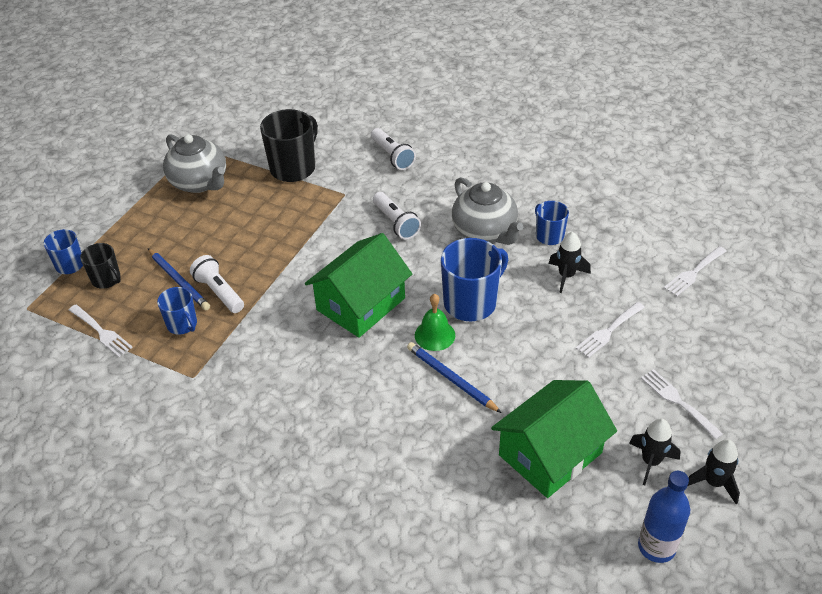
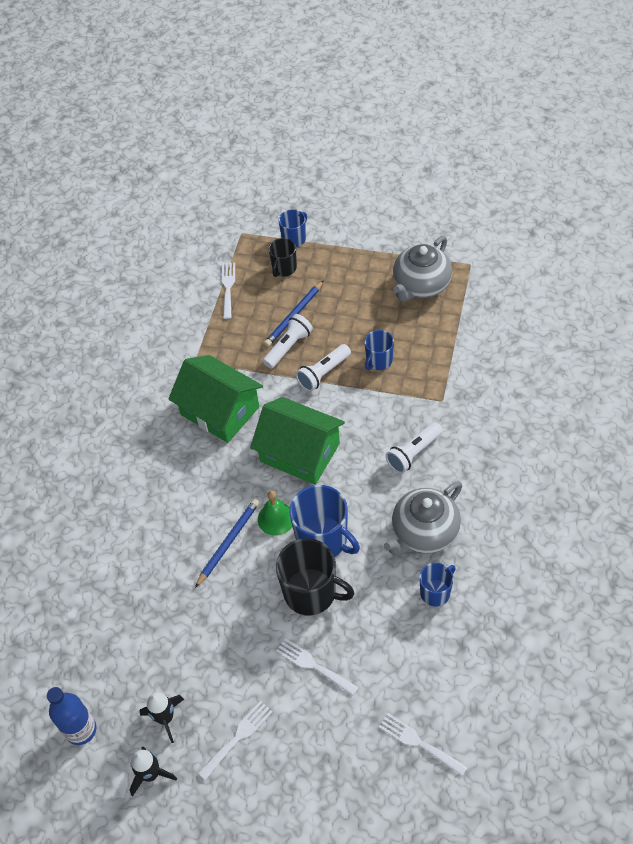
camera: 80 degrees right, 10 degrees up
(101, 332) = (228, 287): white fork -> white fork turned 150 degrees clockwise
(182, 324) = (247, 335): blue mug -> blue mug (379, 361)
(294, 168) = (466, 349): black mug -> black mug (311, 593)
(392, 156) = (514, 425): white flashlight -> white flashlight (323, 373)
(550, 454) = (161, 634): green house -> green house (220, 411)
(566, 276) = (380, 617): black rocket -> none

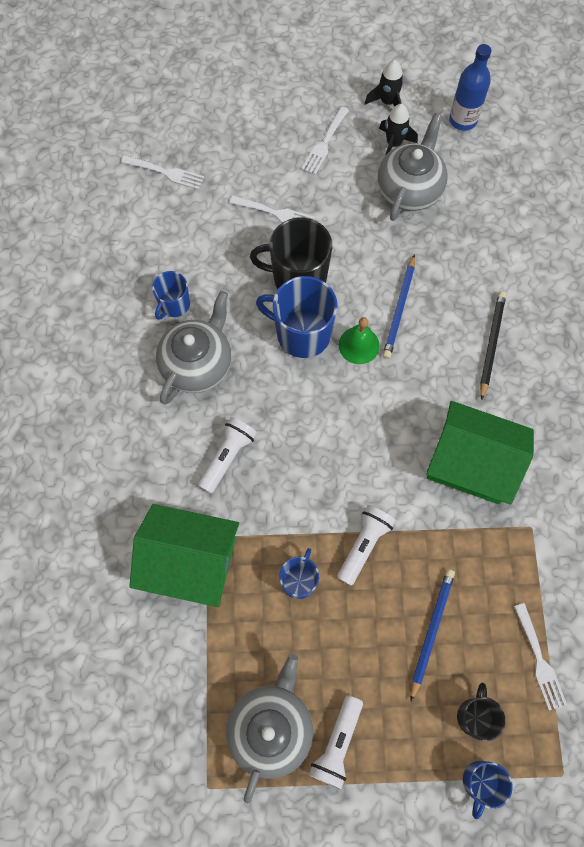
camera: 160 degrees right, 15 degrees up
(162, 495) = (491, 344): none -> black pencil
(170, 660) = (409, 189): none -> grey teapot
(288, 347) = (421, 576): white flashlight -> white flashlight (337, 744)
(300, 452) = (358, 428): green house -> green house (190, 561)

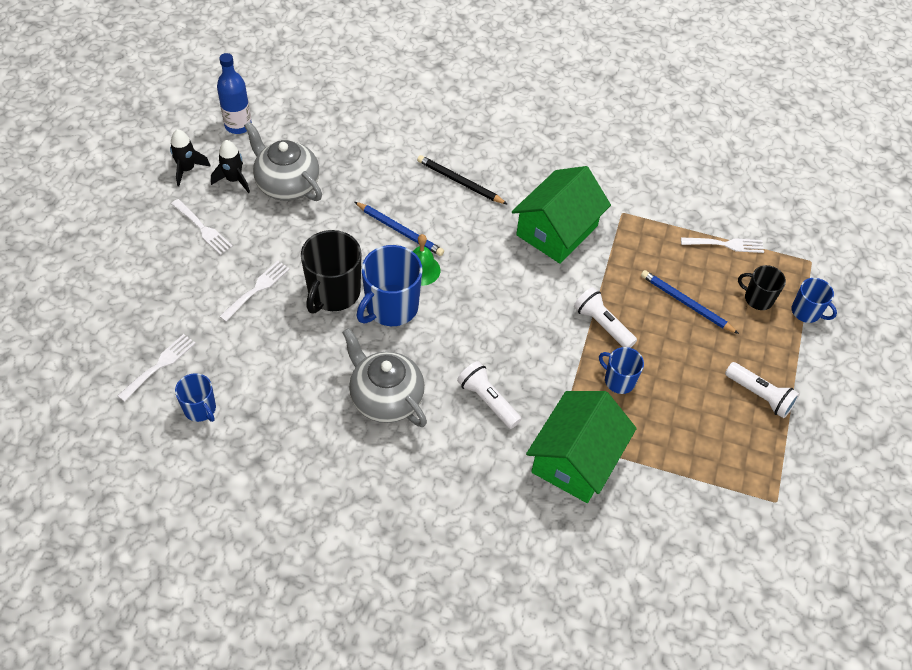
camera: 75 degrees left, 15 degrees down
(174, 305) = (313, 400): blue mug -> blue mug (200, 409)
(271, 727) = (736, 439): grey teapot -> none

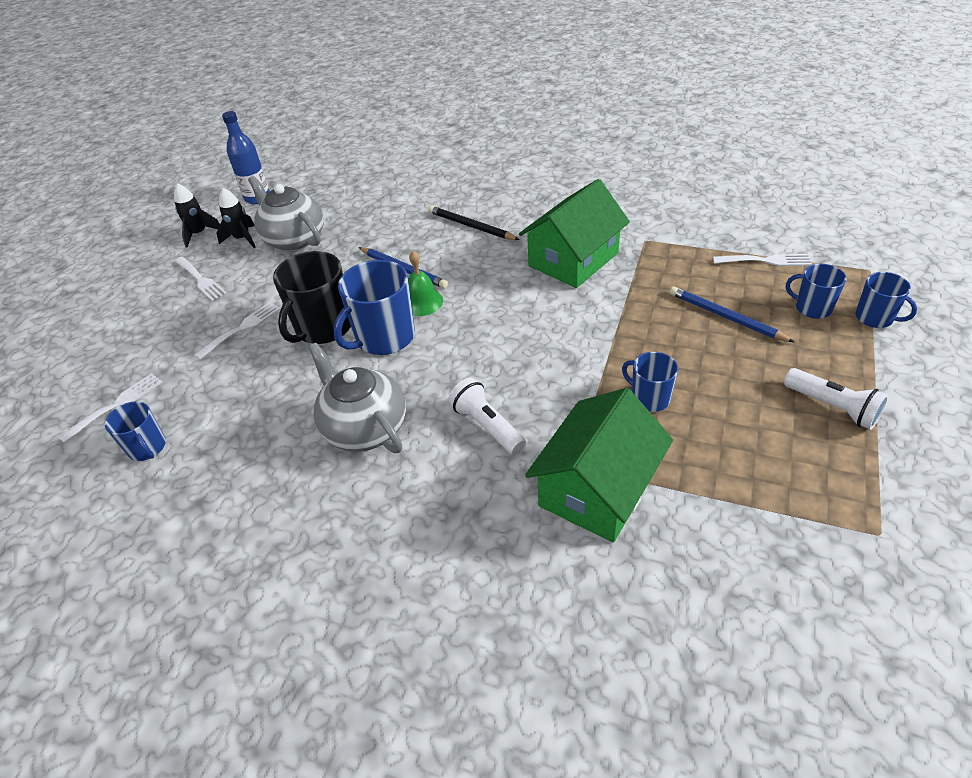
camera: 10 degrees right, 10 degrees down
(602, 324) = (627, 342): white flashlight -> none
(757, 298) = (812, 308): black mug -> blue mug

